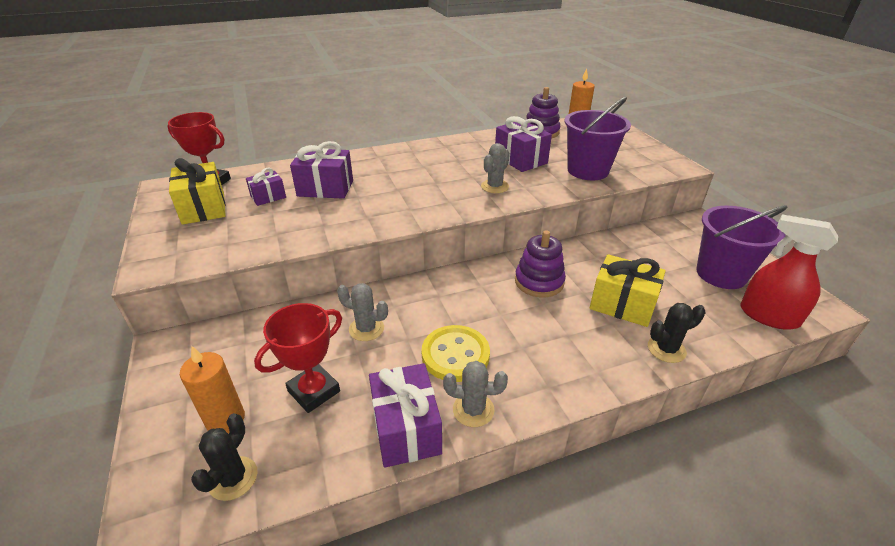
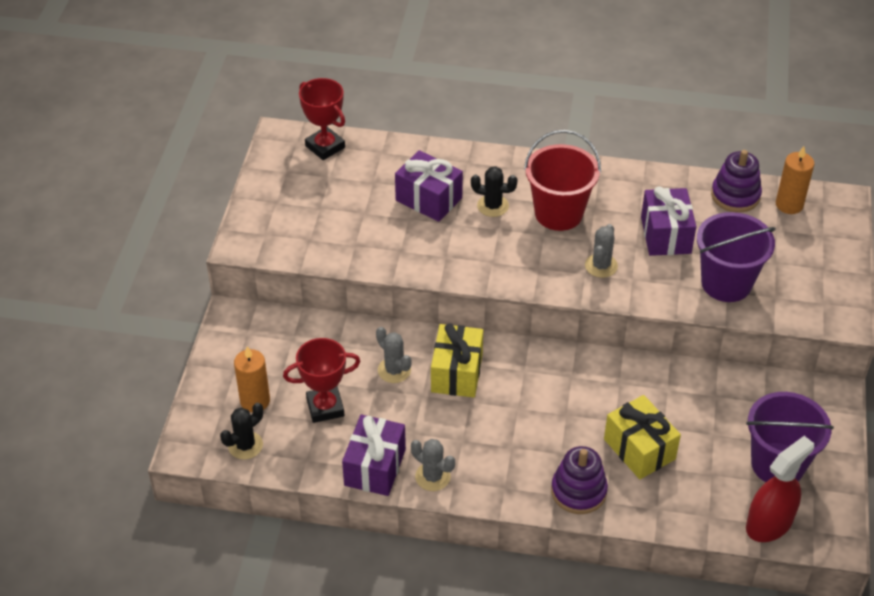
camera: 30 degrees right, 10 degrees up
(203, 208) = (305, 183): yellow gift -> yellow gift (456, 373)
(268, 197) = (369, 190): purple gift -> none
(435, 169) = (558, 213): none -> red bucket
(455, 355) = (451, 427): yellow button -> none
(495, 186) = (601, 266): grey cactus -> grey cactus turned 45 degrees counterclockwise
(539, 282) = (582, 391): purple stacking toy -> purple stacking toy (578, 491)
(666, 349) = (634, 505): black cactus -> black cactus (493, 206)
(768, 316) = (769, 523): red spray bottle -> red spray bottle turned 75 degrees clockwise

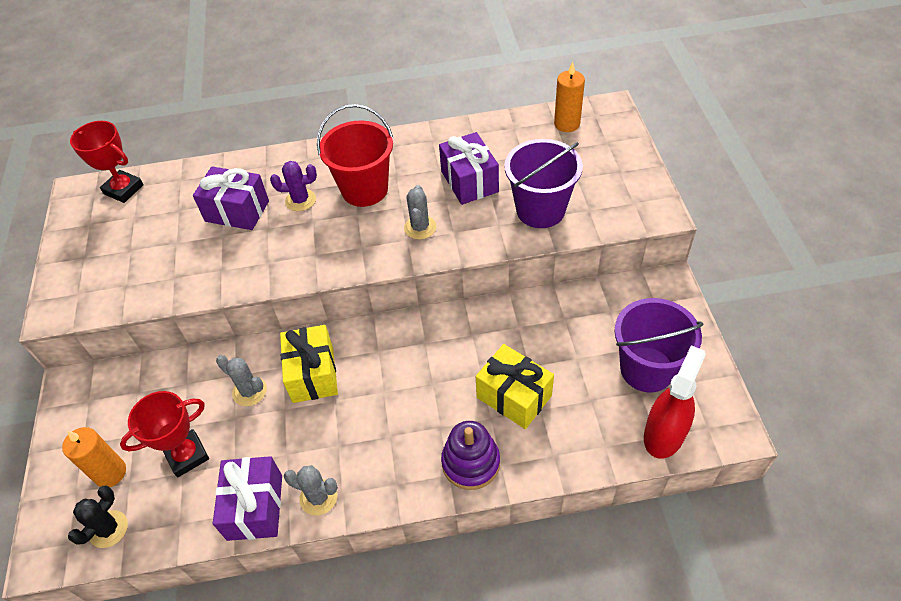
camera: 15 degrees left, 5 degrees up
(493, 206) = (300, 200): black cactus -> purple cactus
(735, 195) = (517, 129): purple stacking toy -> none

